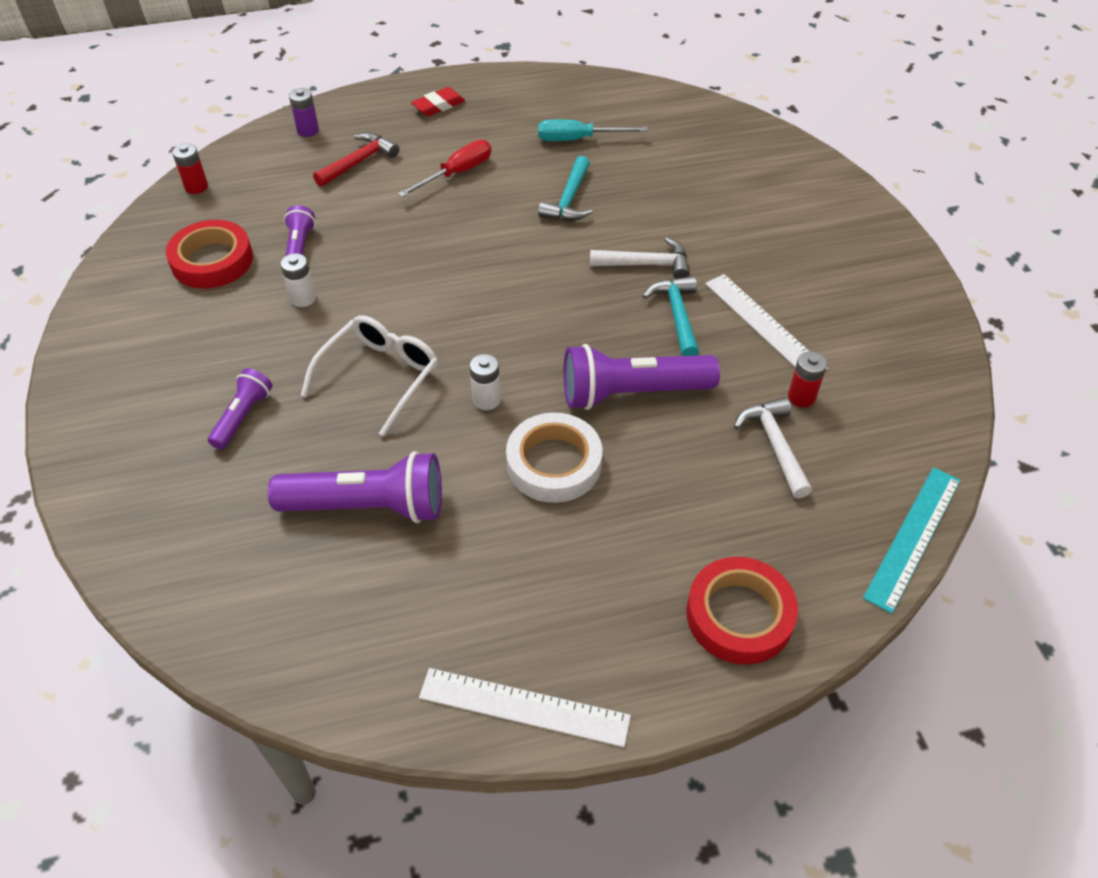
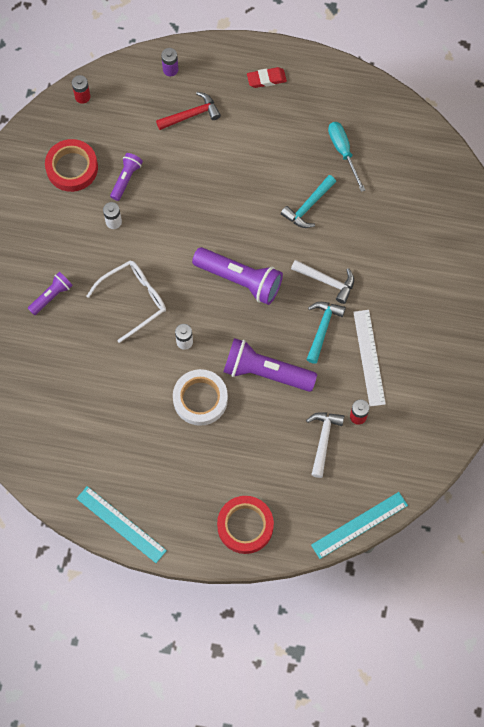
camera: 25 degrees right, 20 degrees up
(368, 506) = (94, 383): purple flashlight -> purple flashlight (240, 279)
(457, 173) = (249, 152): red screwdriver -> none
(524, 707) = (121, 524): white ruler -> turquoise ruler
(578, 139) = (343, 152): turquoise screwdriver -> turquoise screwdriver turned 45 degrees clockwise

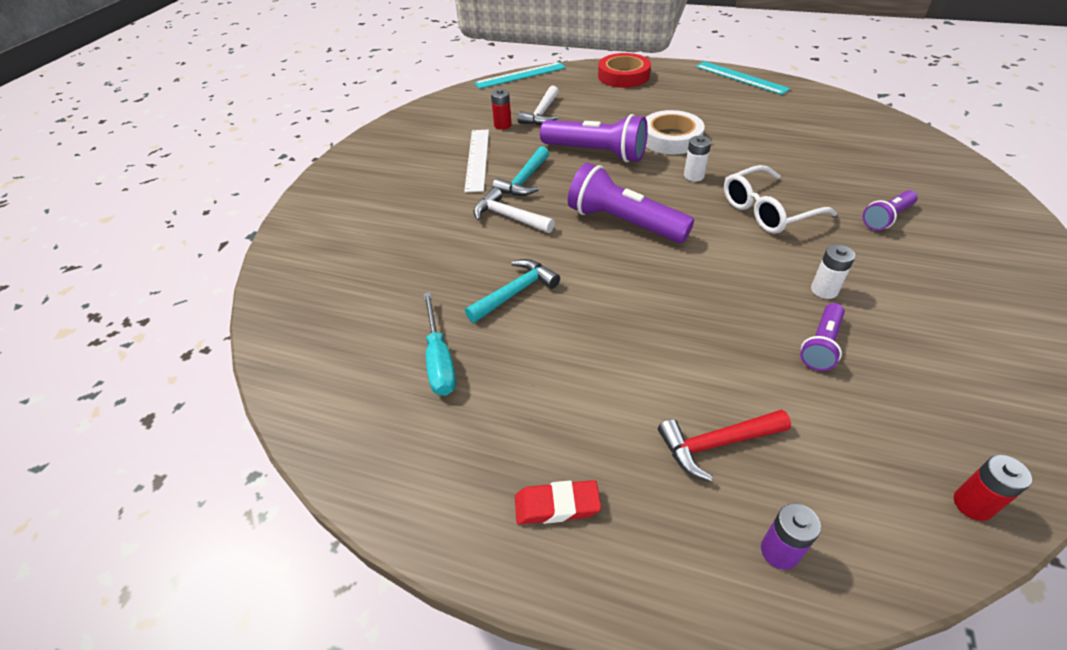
camera: 170 degrees left, 25 degrees down
(72, 168) = (930, 368): red tape -> none

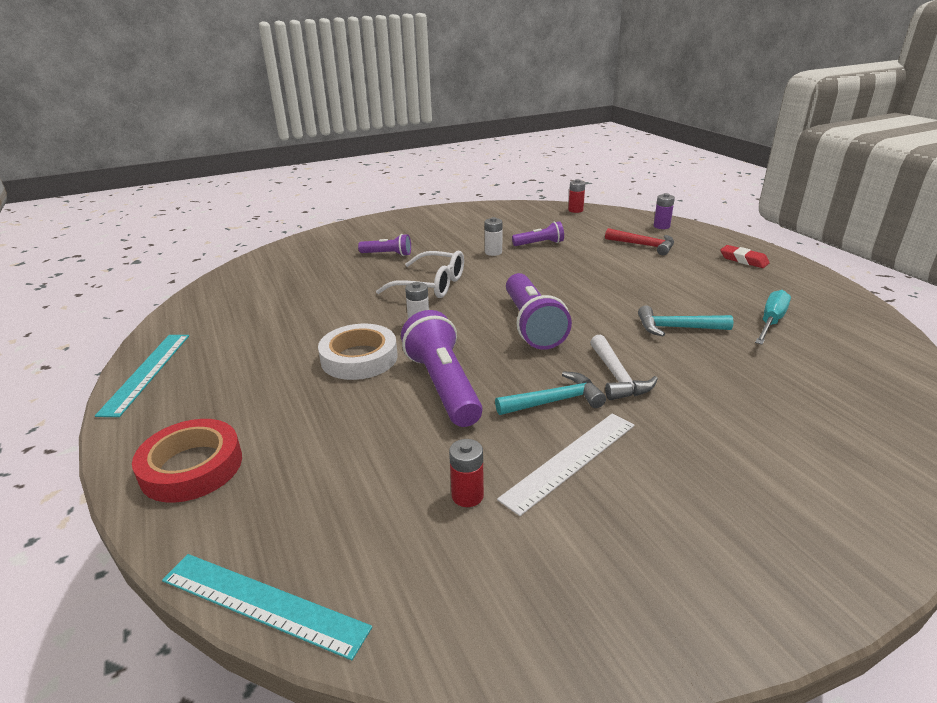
camera: 135 degrees left, 15 degrees down
(542, 114) = (394, 478): white hammer -> none

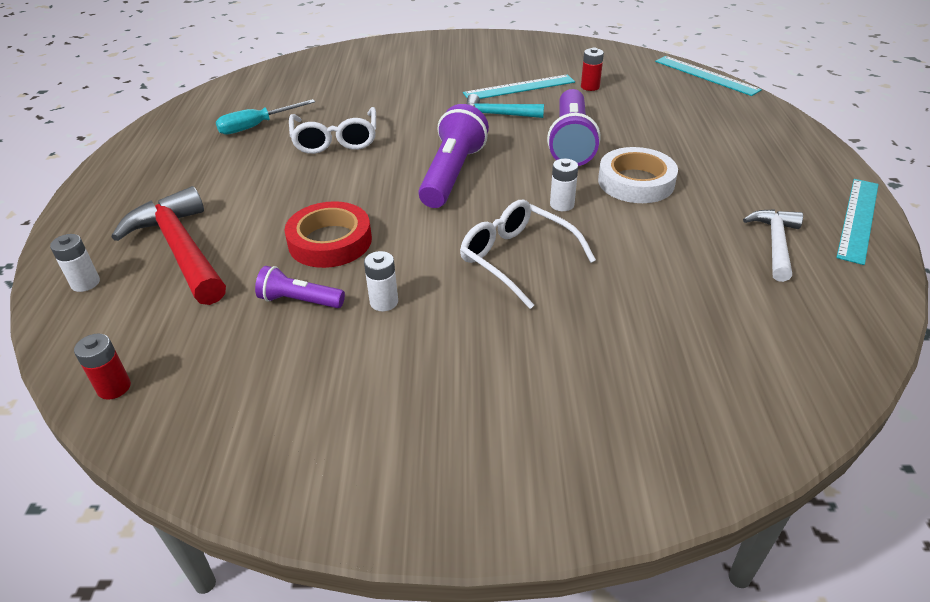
camera: 155 degrees left, 10 degrees up
(192, 467) = (769, 133): red tape -> red tape (330, 241)
(387, 254) = (547, 354): purple flashlight -> none
(570, 460) = (519, 88): white ruler -> turquoise ruler
(617, 377) = (435, 118): white hammer -> white hammer (775, 243)
(644, 245) = (181, 249): red hammer -> red hammer, size x1.68
(661, 226) = (85, 283): purple battery -> white battery
(676, 328) = (335, 140): turquoise hammer -> white glasses
(743, 260) = (132, 191): red eraser -> none

